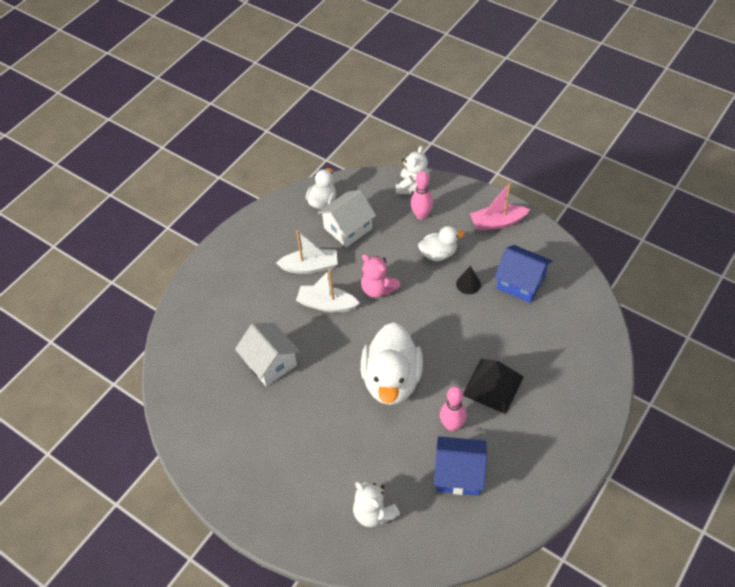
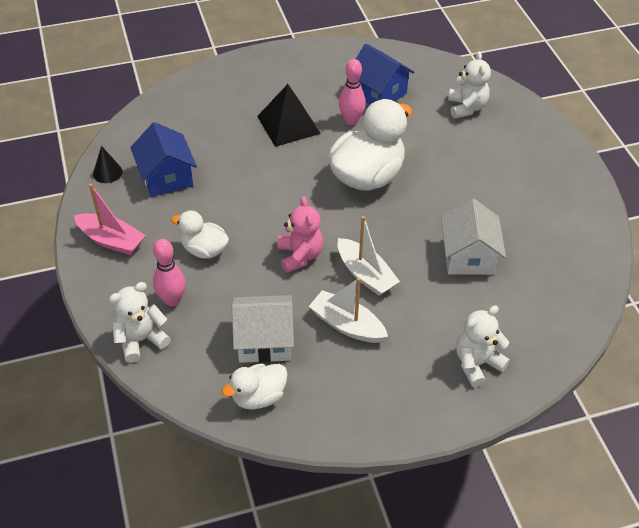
camera: 145 degrees left, 5 degrees down
(217, 294) = (477, 363): none -> white teddy bear
(468, 284) = (212, 205): black cone -> black cone (107, 172)

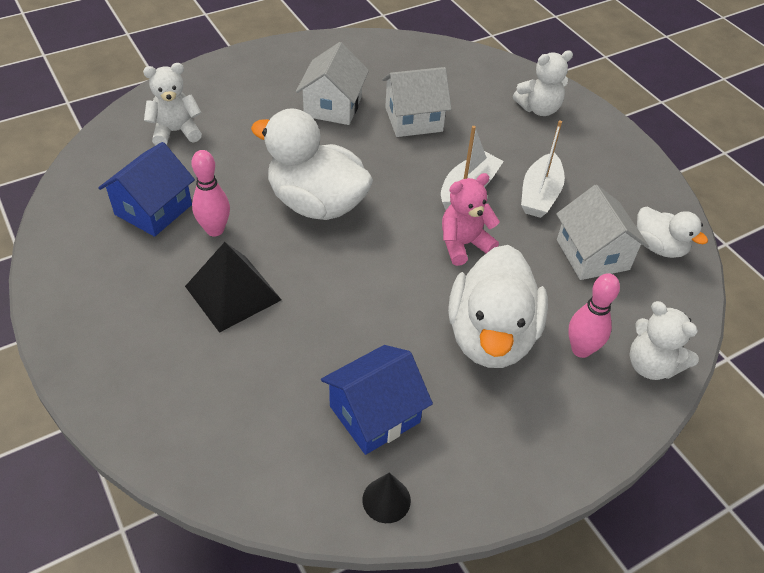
camera: 105 degrees left, 0 degrees up
(111, 240) = (517, 448): pink boat -> none
(204, 250) = (491, 336): white duck -> white duck, size x1.85
(477, 363) = (539, 109): white teddy bear -> white teddy bear turned 60 degrees counterclockwise
(493, 203) = (333, 106): none -> white house

